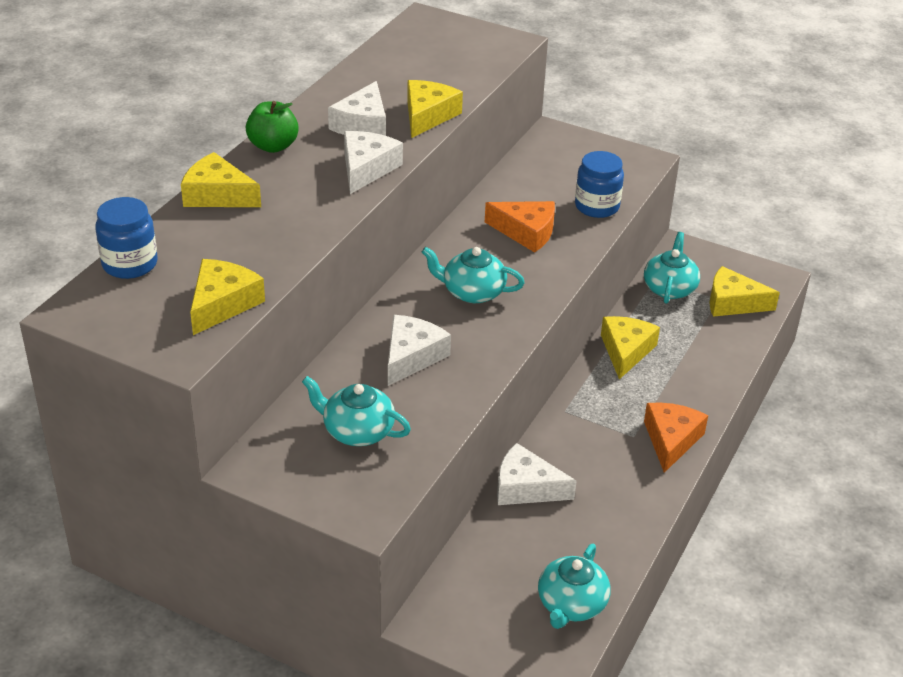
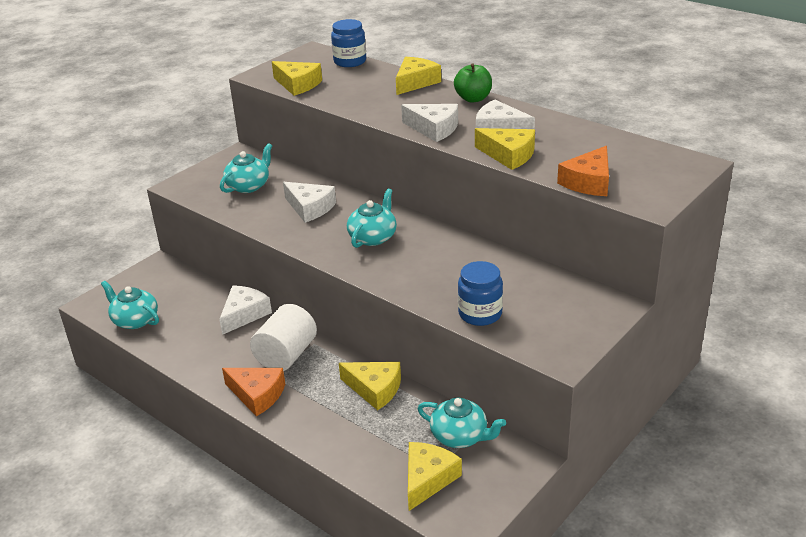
camera: 105 degrees right, 5 degrees down
(526, 232) = (447, 270): orange cheese -> orange cheese (588, 182)
(594, 430) = (286, 355): none -> white cylinder

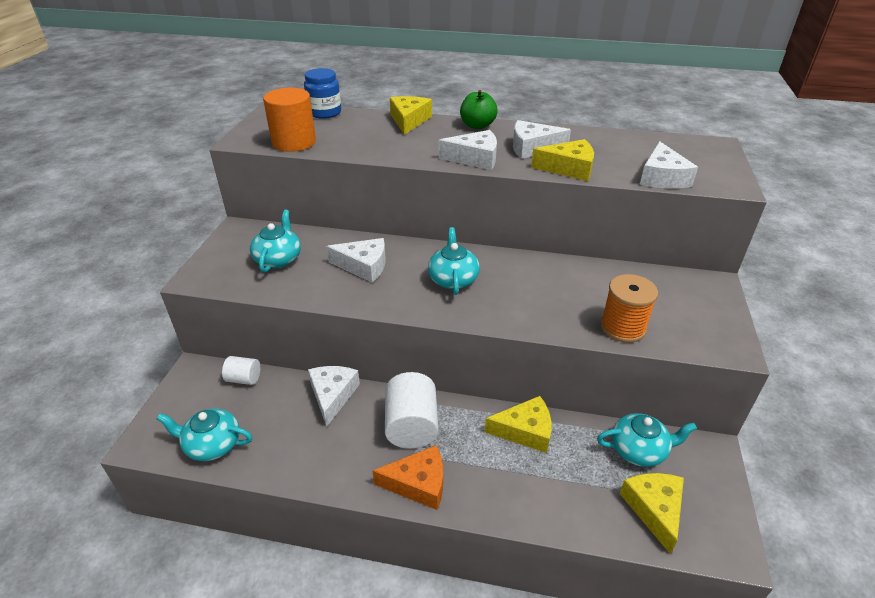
camera: 30 degrees left, 5 degrees up
(189, 282) = (244, 379): none -> white cylinder
(298, 84) = (294, 142): yellow cheese -> orange cylinder
(480, 314) = (622, 327): blue jar -> orange spool
(588, 182) = (662, 177): orange cheese -> white cheese

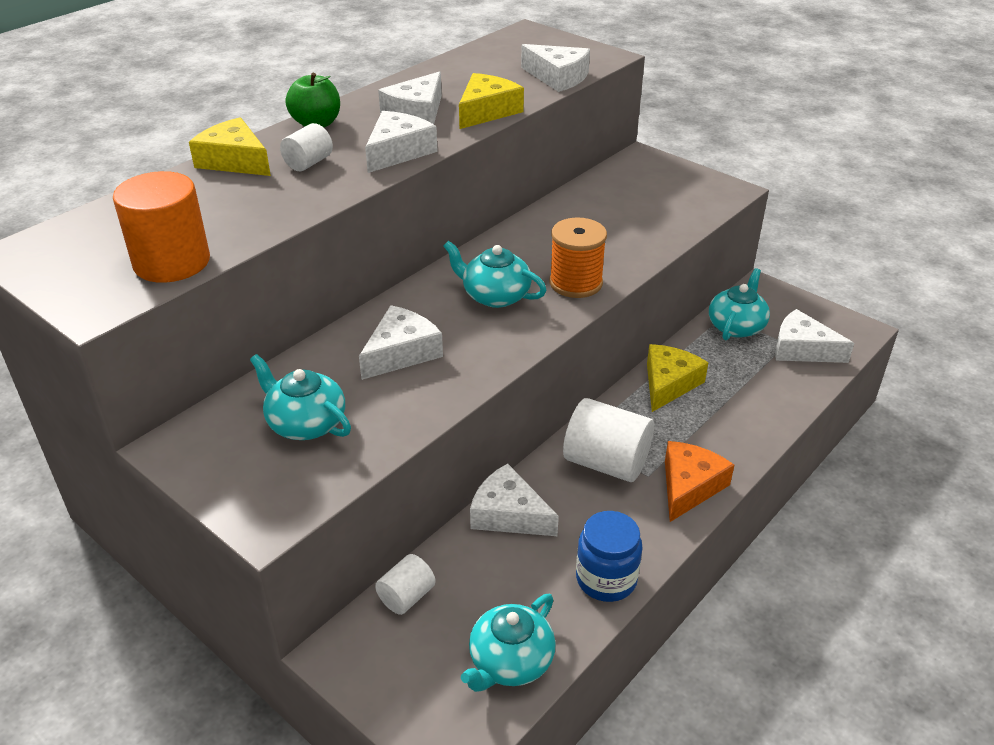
camera: 60 degrees left, 0 degrees up
(324, 113) = (106, 214): blue jar -> blue jar (606, 579)
(429, 139) = (308, 163): none -> white cylinder
(622, 327) = (661, 228): orange spool -> orange spool (576, 283)
(654, 509) = (802, 349): yellow cheese -> white cheese

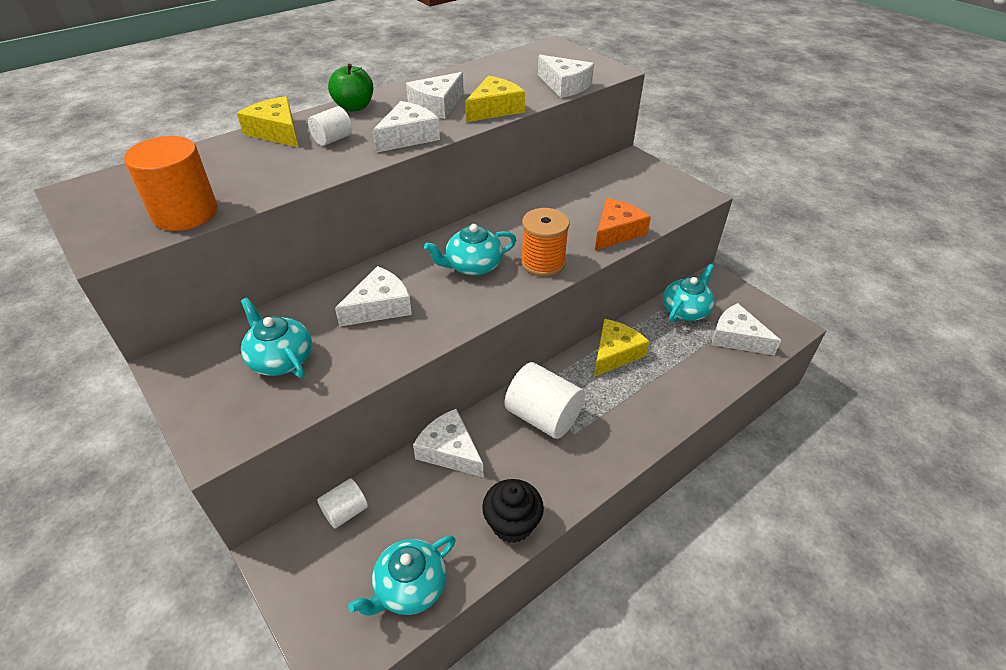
camera: 10 degrees right, 5 degrees up
(495, 296) = (473, 266): turquoise teapot -> turquoise teapot turned 60 degrees counterclockwise
(606, 579) = (512, 523): blue jar -> black cupcake
(689, 486) = (606, 449): orange cheese -> orange cheese (616, 232)

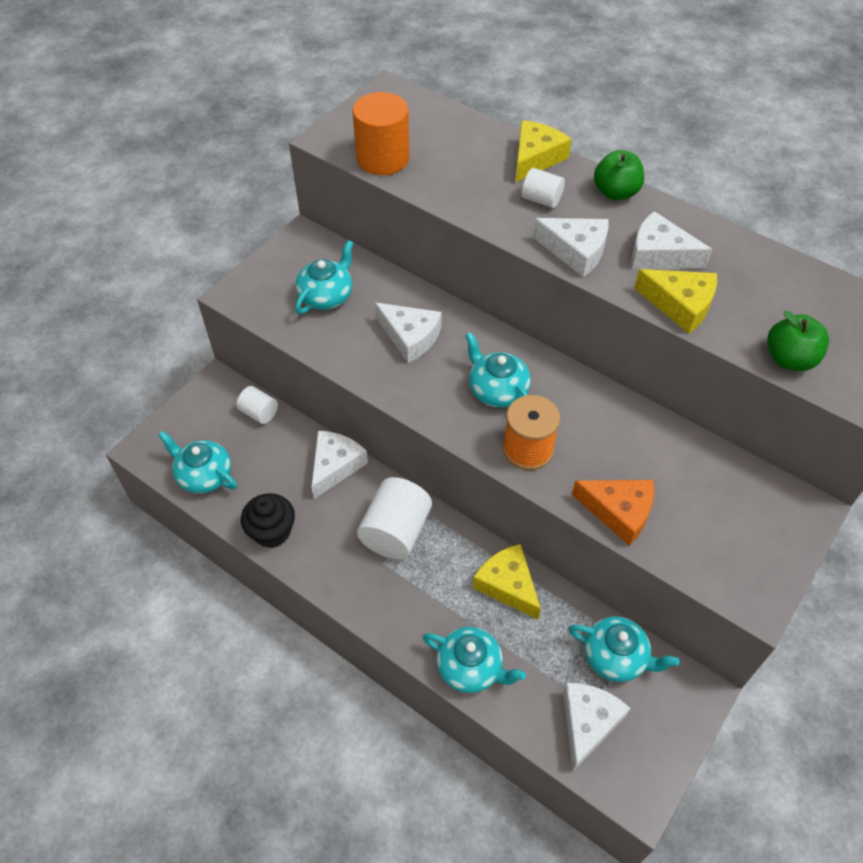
camera: 75 degrees right, 10 degrees up
(564, 85) = (789, 359): white cheese -> green apple
(615, 353) = (507, 585): yellow cheese -> yellow cheese turned 150 degrees counterclockwise
(687, 394) = (470, 668): none -> turquoise teapot

